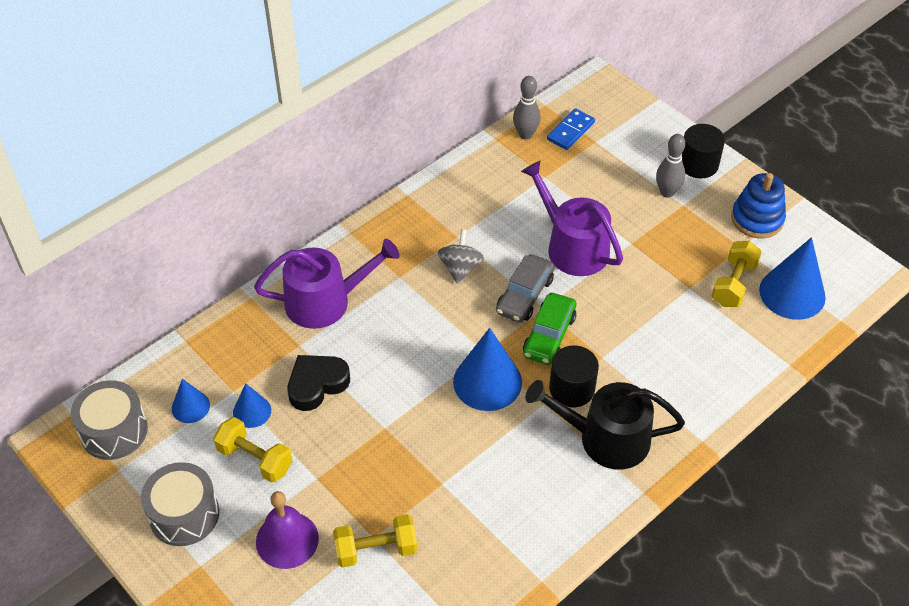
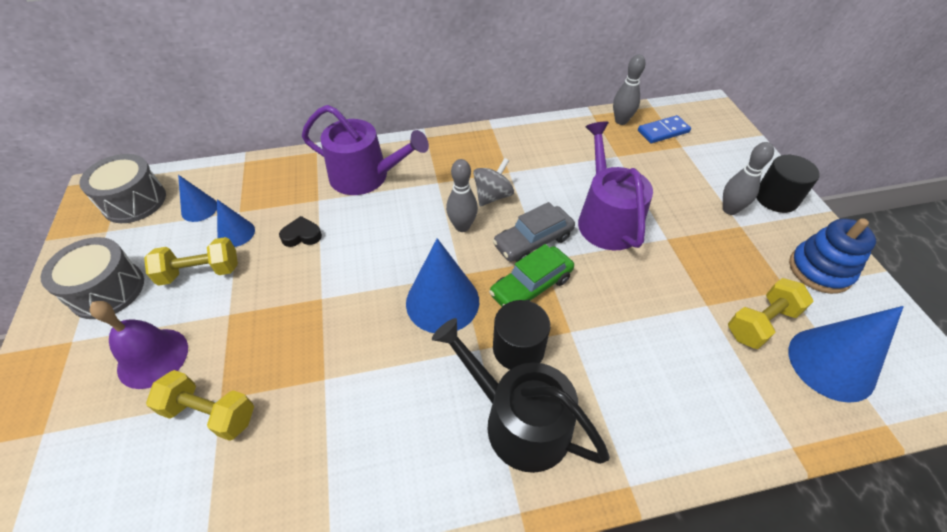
camera: 30 degrees right, 0 degrees up
(255, 459) = (200, 272): yellow dumbbell -> yellow dumbbell turned 75 degrees counterclockwise
(317, 384) = (302, 235): black heart -> black heart, size x0.61
(455, 309) = (462, 226): none -> grey bowling pin

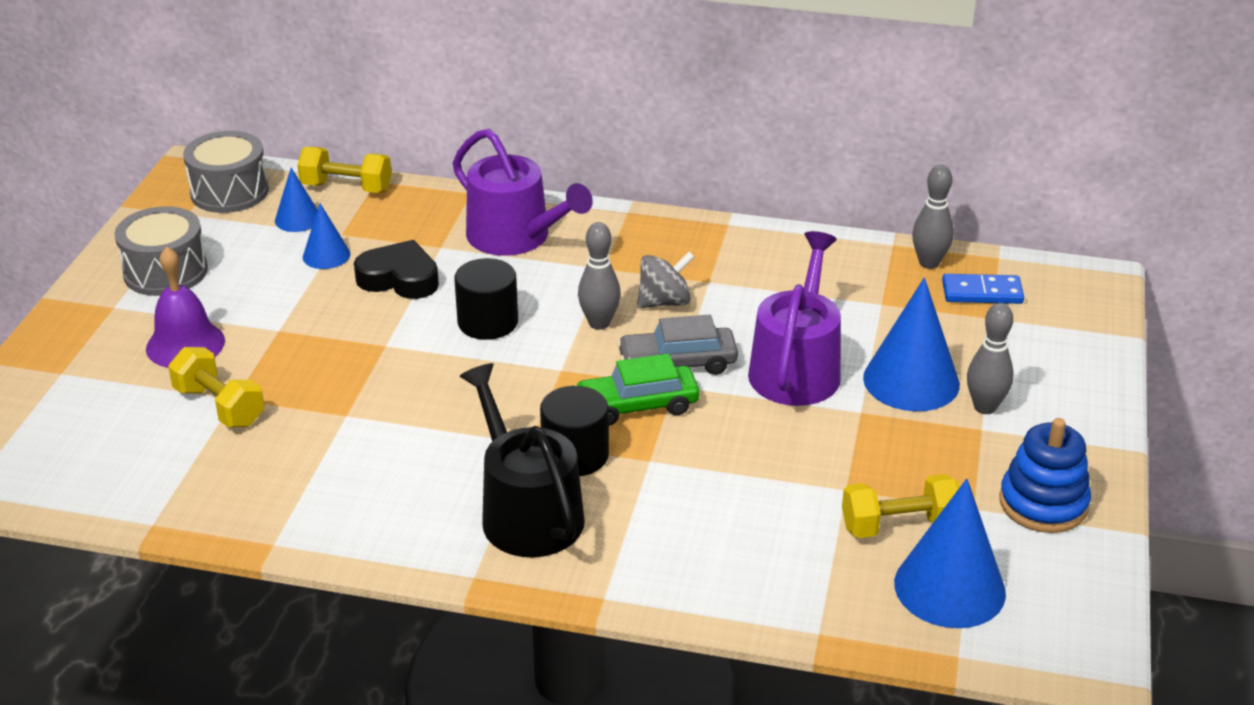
camera: 25 degrees right, 15 degrees down
(200, 272) = (268, 283): yellow dumbbell -> yellow dumbbell (346, 188)
(302, 235) = (399, 278): black heart -> black heart, size x1.64
(442, 301) = (520, 388): blue cone -> blue cone (911, 381)
(776, 198) = (1071, 414): black cylinder -> black cylinder (488, 322)

